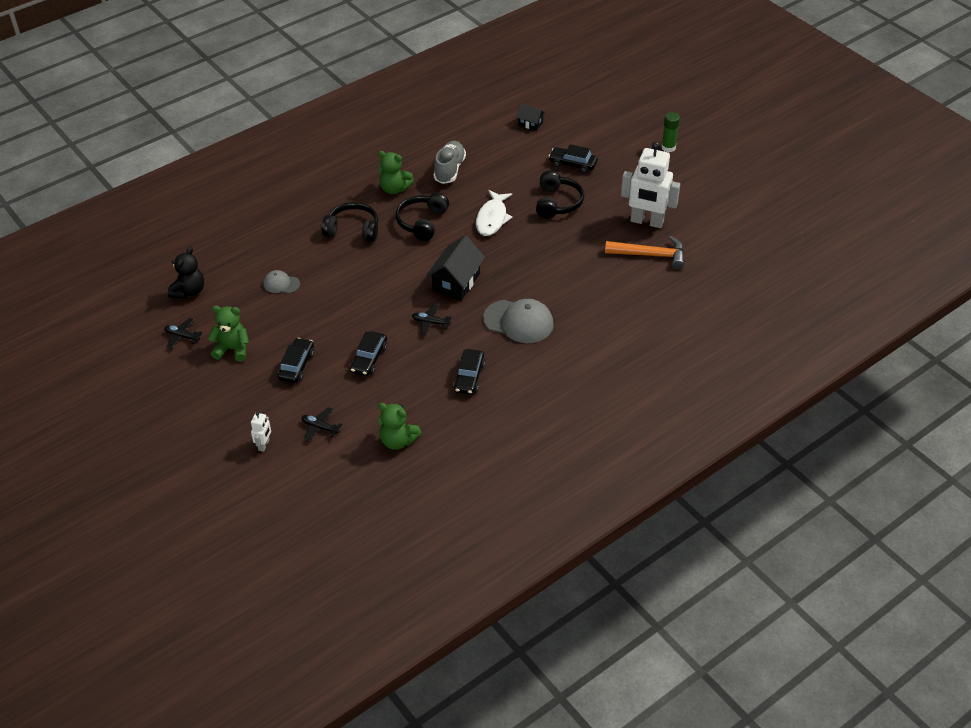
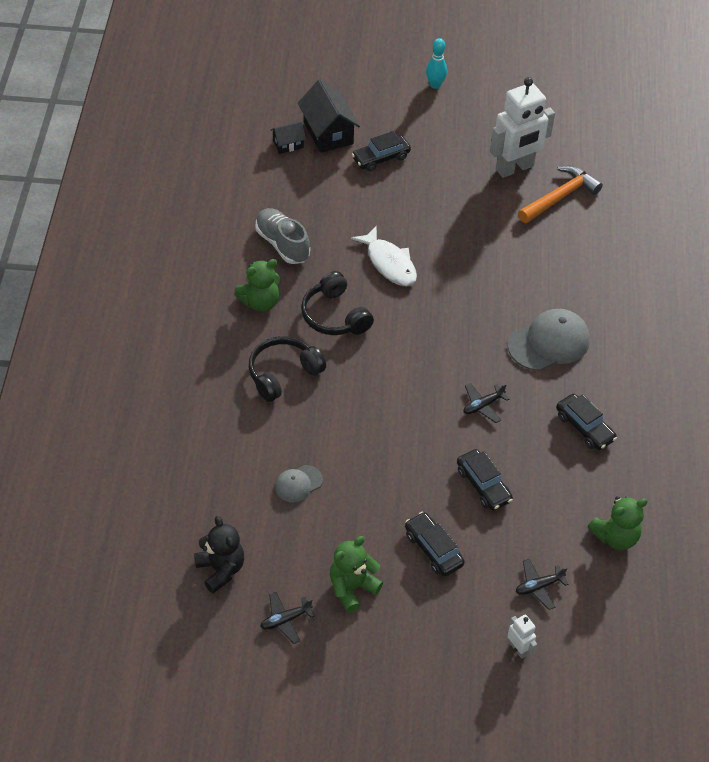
camera: 50 degrees left, 5 degrees up
(456, 282) = (448, 349): black house -> black house (328, 133)
(557, 203) = (421, 205): black headphones -> none
(668, 147) = (435, 85): green glue stick -> turquoise bowling pin

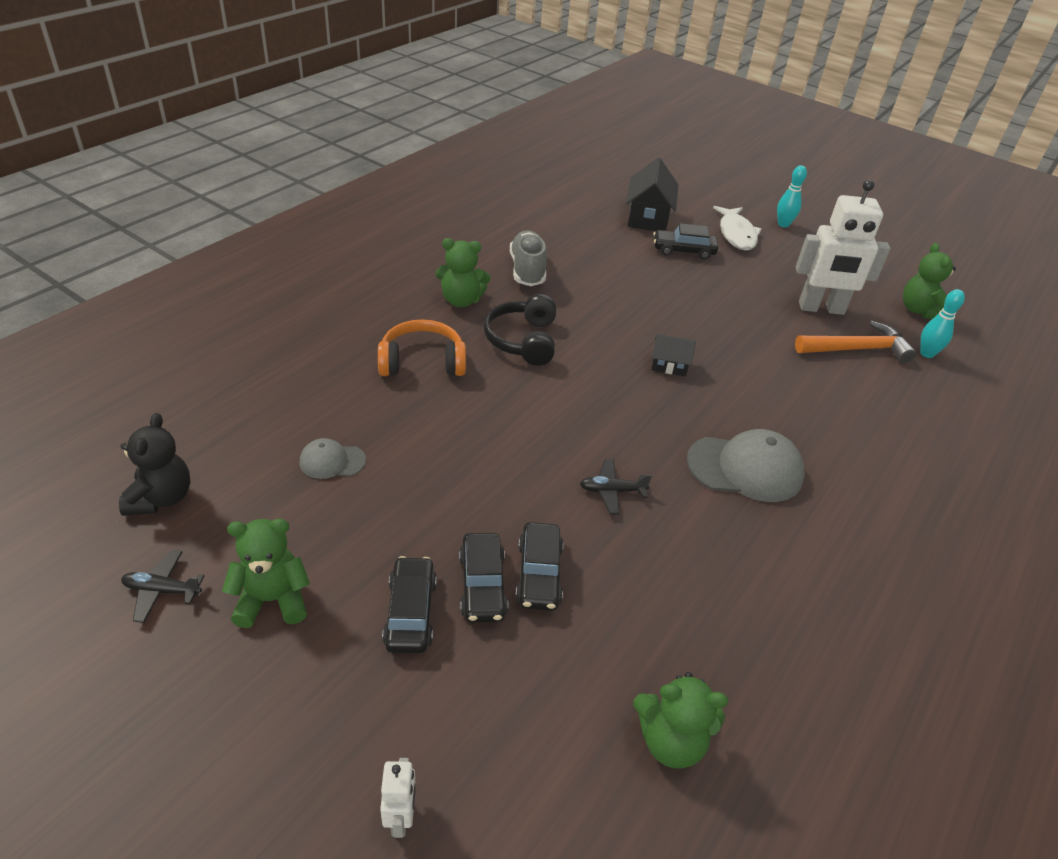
camera: 30 degrees right, 10 degrees down
(283, 374) = (422, 362): black headphones -> orange headphones
(288, 144) = (603, 211): black house -> black house (669, 365)
(389, 263) = (619, 325): white fish -> white fish (736, 234)
(539, 586) = (505, 744): black plane -> none
(581, 133) = (919, 310): none -> green teddy bear
(584, 427) = (725, 578): black car -> black car (482, 585)
(606, 176) = (927, 354): none -> turquoise bowling pin

